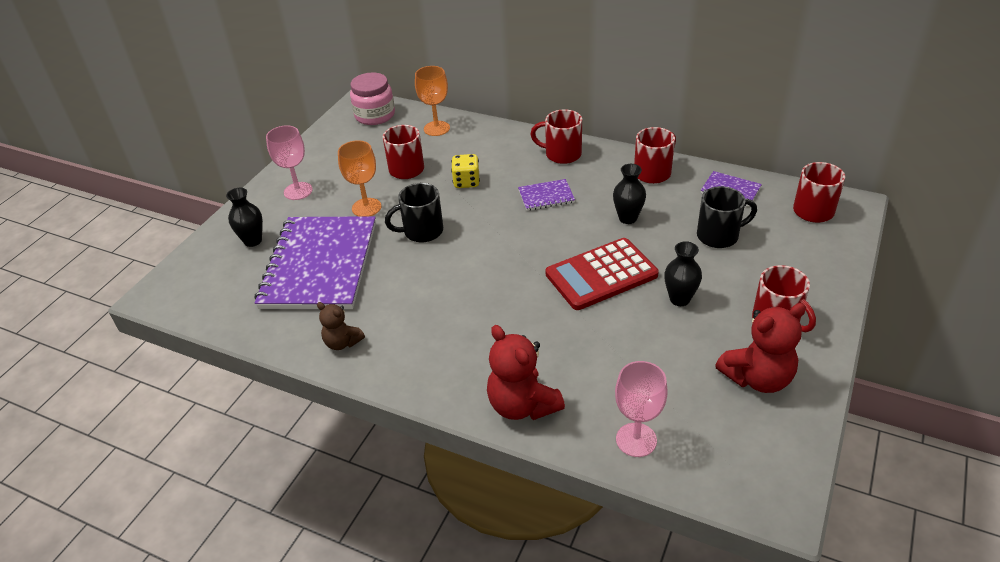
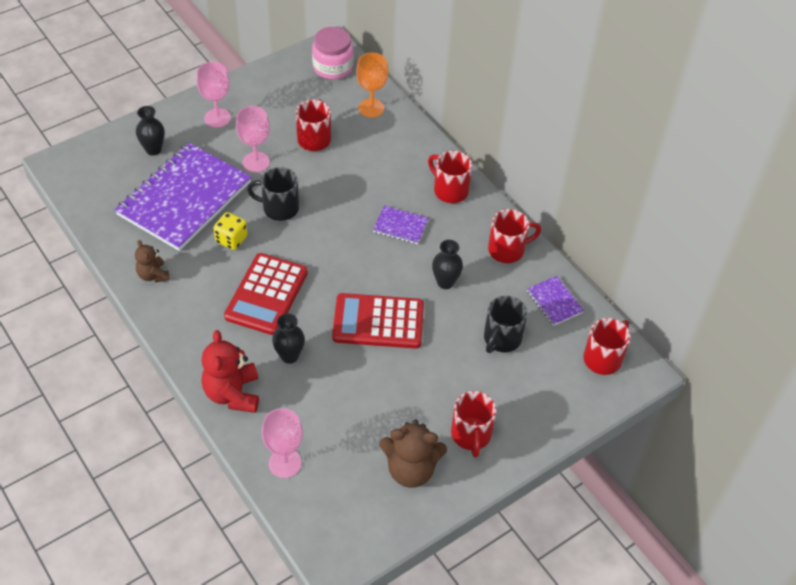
camera: 25 degrees right, 10 degrees up
(366, 207) = (256, 162): orange goblet -> pink goblet
(466, 182) = (350, 178): yellow dice -> yellow dice (231, 239)
(475, 304) = (266, 294): none -> red calculator
(679, 299) = (417, 376): black vase -> black vase (289, 356)
(719, 236) = (501, 339): black mug -> black mug turned 105 degrees clockwise
(757, 378) = (411, 469): red teddy bear -> brown teddy bear

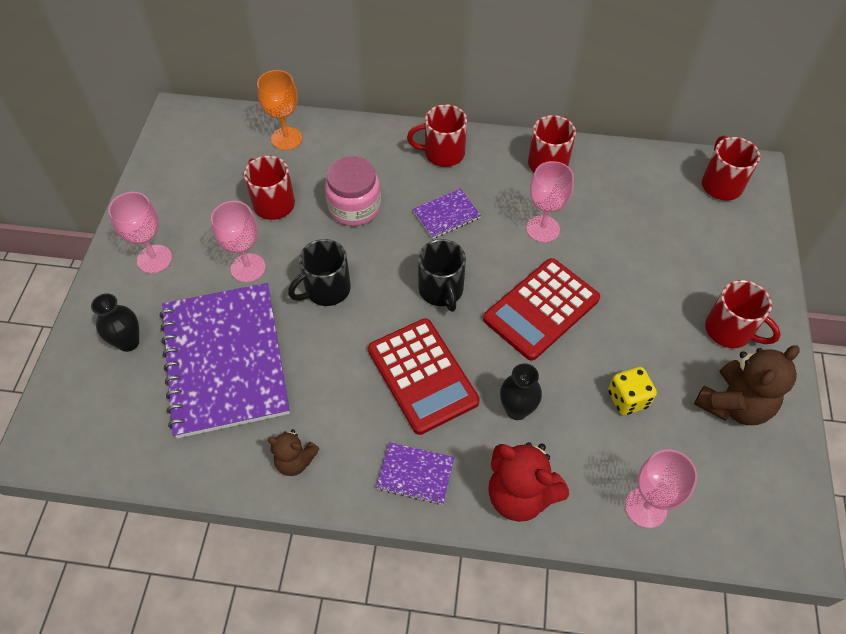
camera: 45 degrees left, 5 degrees up
(231, 239) = (322, 357): yellow dice -> yellow dice (627, 399)
(332, 67) = (204, 130): pink jar -> pink jar (354, 207)
(445, 282) = (543, 229): black vase -> pink goblet
(501, 339) = (641, 235): black mug -> black mug (441, 290)
(554, 302) = (633, 173): purple notebook -> purple notebook (415, 474)

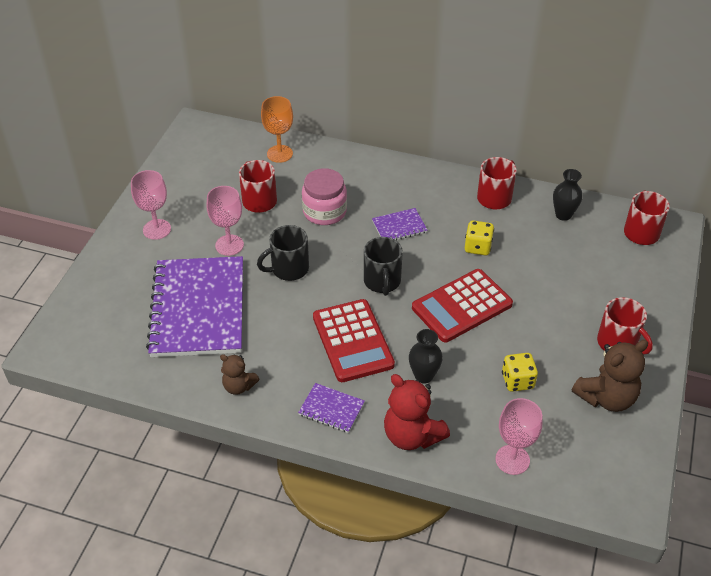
camera: 10 degrees right, 10 degrees down
(128, 342) = (126, 286): black vase -> black vase (563, 215)
(442, 153) = (407, 180): red mug -> none
(543, 229) = (478, 247): pink goblet -> yellow dice

